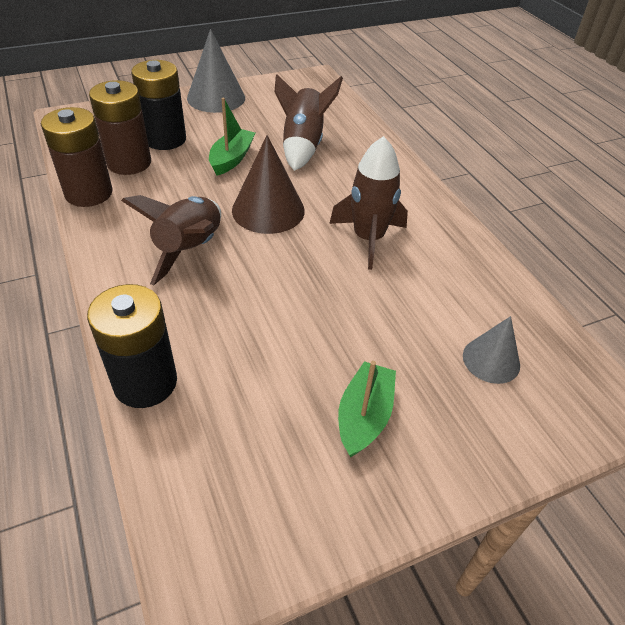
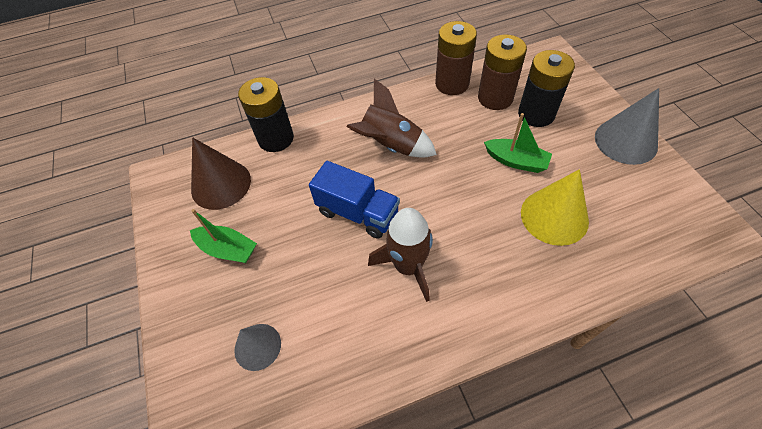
camera: 100 degrees right, 10 degrees up
(268, 210) = (443, 191): brown cone -> brown cone (221, 184)
(298, 279) = (358, 213): none -> blue truck
(303, 145) = (554, 216): brown rocket -> yellow cone

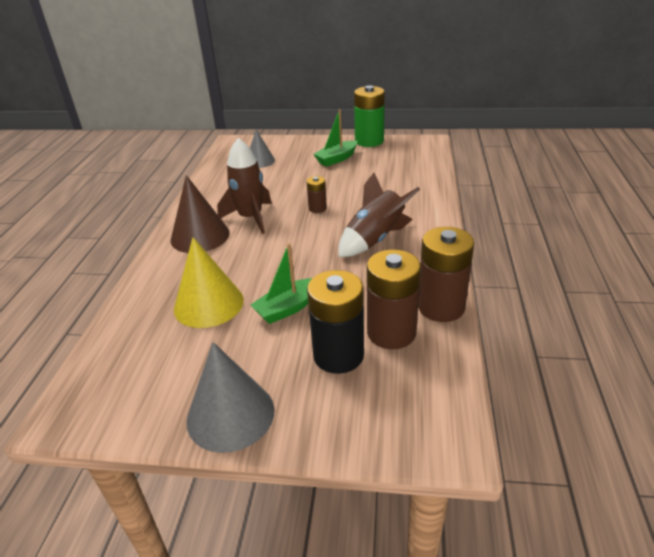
camera: 115 degrees right, 20 degrees down
(162, 236) = (369, 141): none -> green battery
(221, 184) = (398, 161): brown cone -> brown cone (200, 236)
(276, 139) = (431, 187): black battery -> none
(358, 213) = (317, 208): blue truck -> brown battery

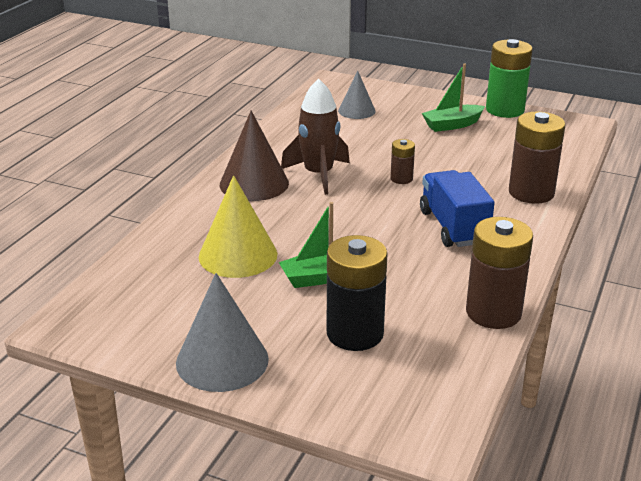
camera: 15 degrees right, 5 degrees down
(375, 240) = (453, 227): brown rocket -> blue truck
(391, 332) = (423, 325): brown battery -> brown battery (531, 192)

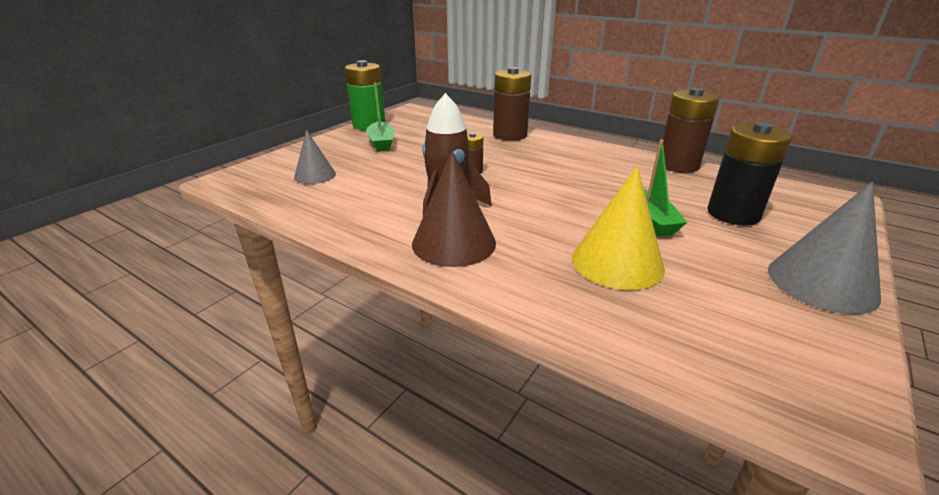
camera: 80 degrees left, 0 degrees up
(453, 227) = (559, 163): blue truck -> none

